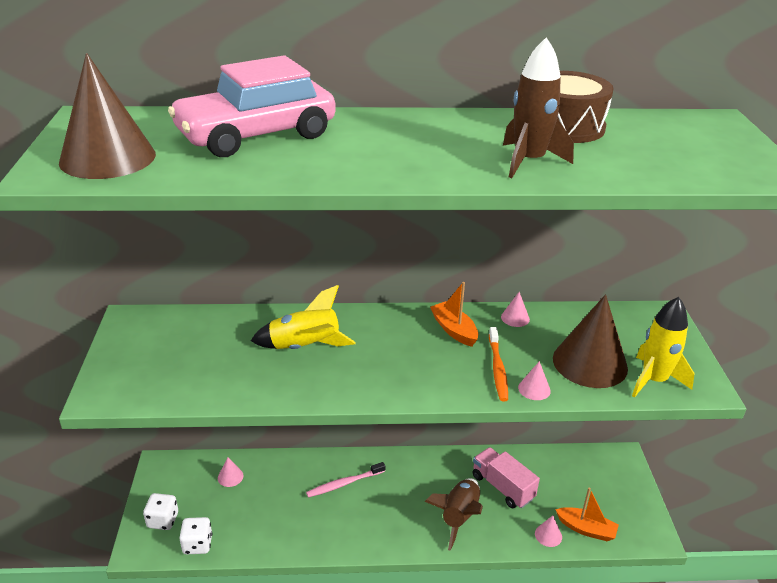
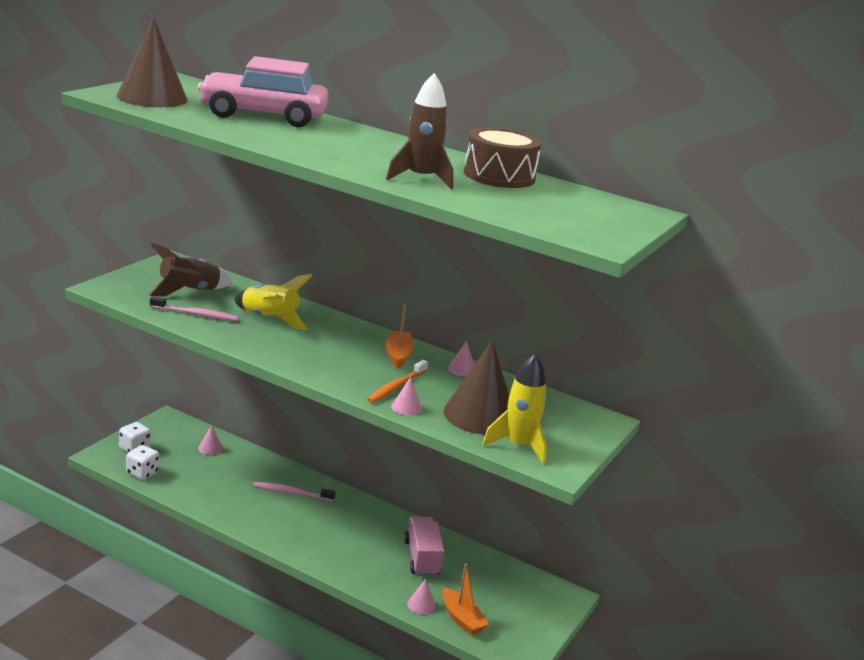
camera: 30 degrees right, 10 degrees down
(233, 379) = (196, 314): none -> pink toothbrush
(459, 517) = (359, 556): brown rocket -> brown rocket (189, 291)

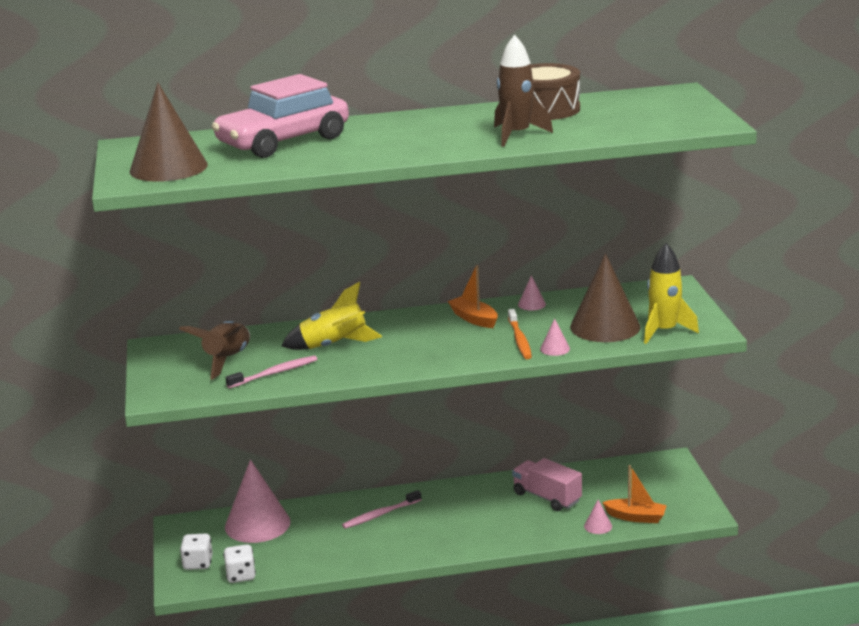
camera: 35 degrees left, 0 degrees up
(210, 448) = (257, 524): pink cone -> pink cone, size x2.40

